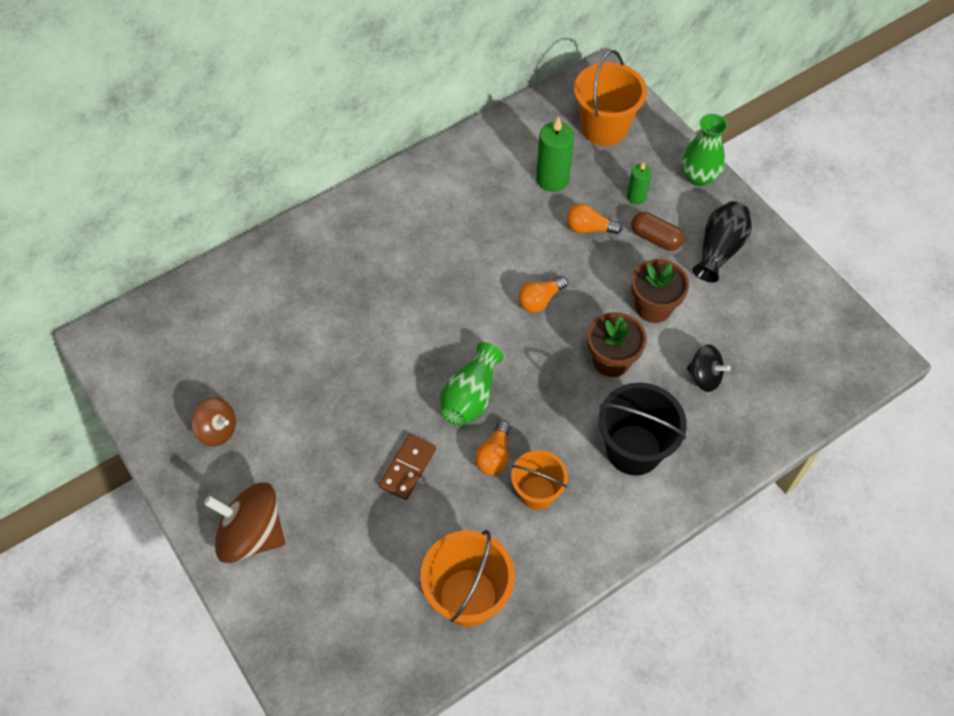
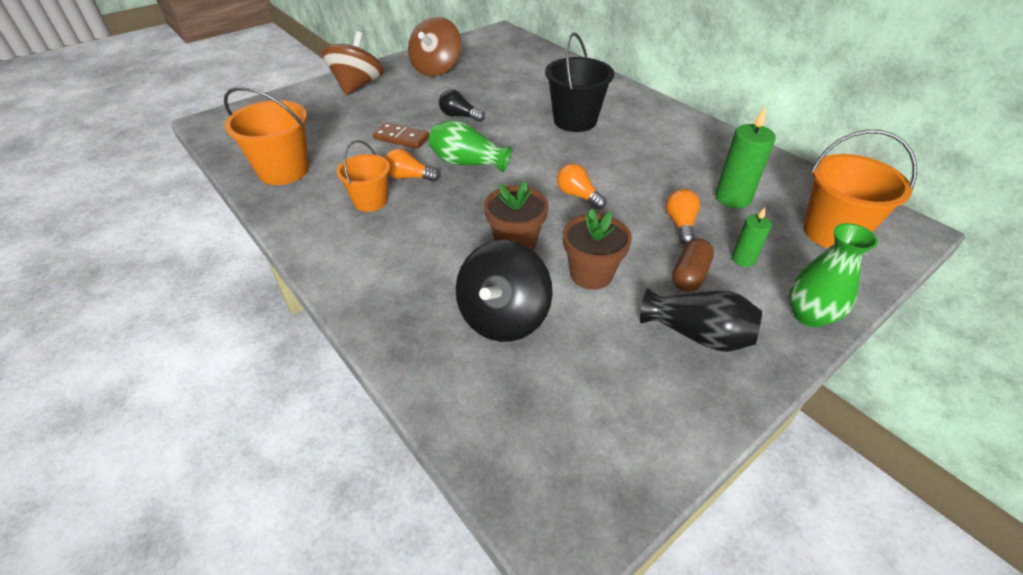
camera: 85 degrees right, 15 degrees down
(218, 430) = (436, 69): brown spinning top -> brown spinning top, size x1.72
(362, 402) = (459, 116): none -> black light bulb
(633, 449) = (410, 260): black bucket -> black bucket (575, 121)
(704, 377) = (503, 317): black spinning top -> black spinning top, size x1.72

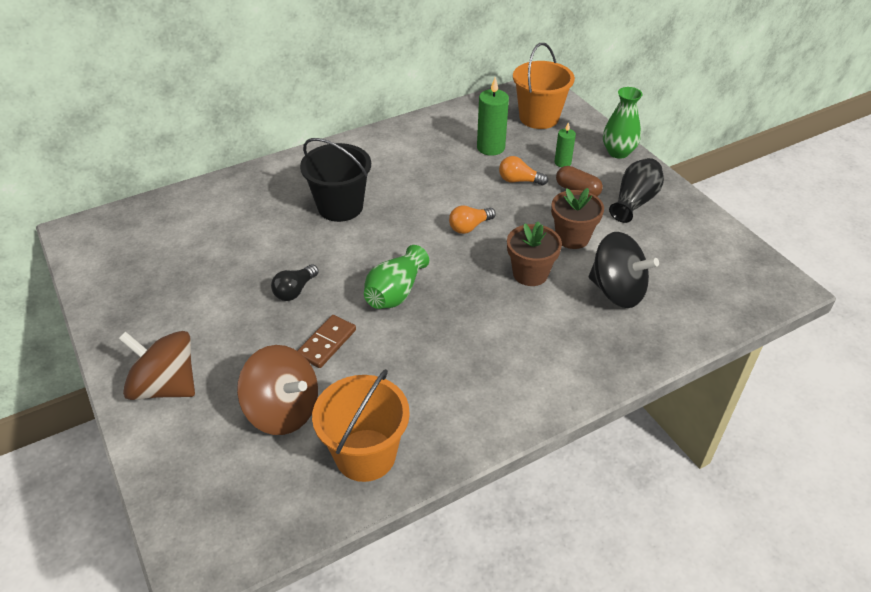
camera: 80 degrees left, 0 degrees up
(370, 201) = (447, 371): orange bucket -> none
(409, 177) = (410, 339): orange light bulb -> none
(436, 69) = (158, 302): brown spinning top -> brown spinning top (283, 410)

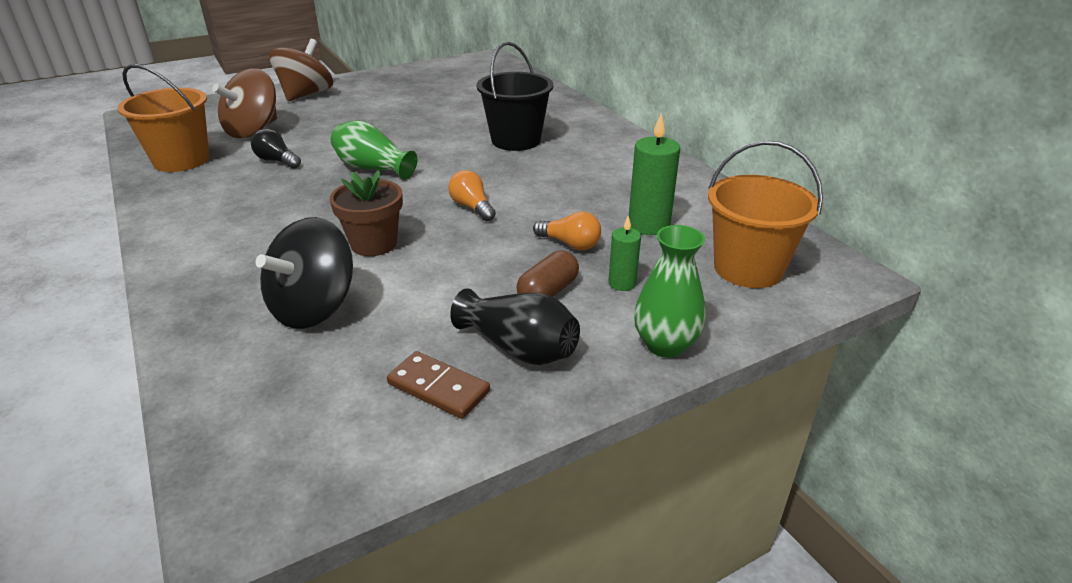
camera: 90 degrees right, 10 degrees down
(295, 290) = (393, 127): black light bulb -> black light bulb (277, 161)
(327, 343) = (319, 142): brown domino -> brown domino (438, 388)
(519, 181) = (570, 244): orange light bulb -> orange light bulb turned 105 degrees clockwise
(572, 237) = (437, 279): brown flower pot -> none

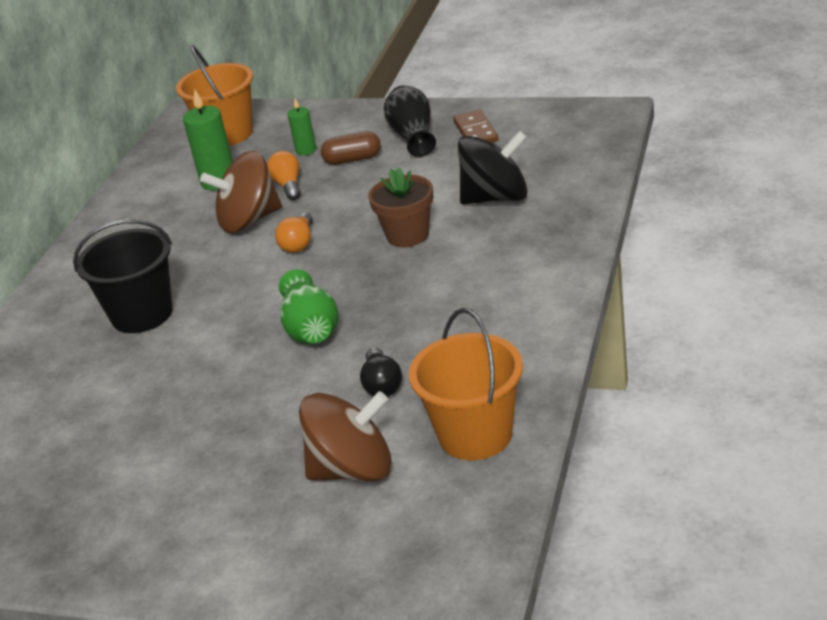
camera: 130 degrees left, 0 degrees up
(306, 95) = (204, 548): brown spinning top -> brown spinning top (249, 220)
(665, 345) = (343, 114): green vase -> none

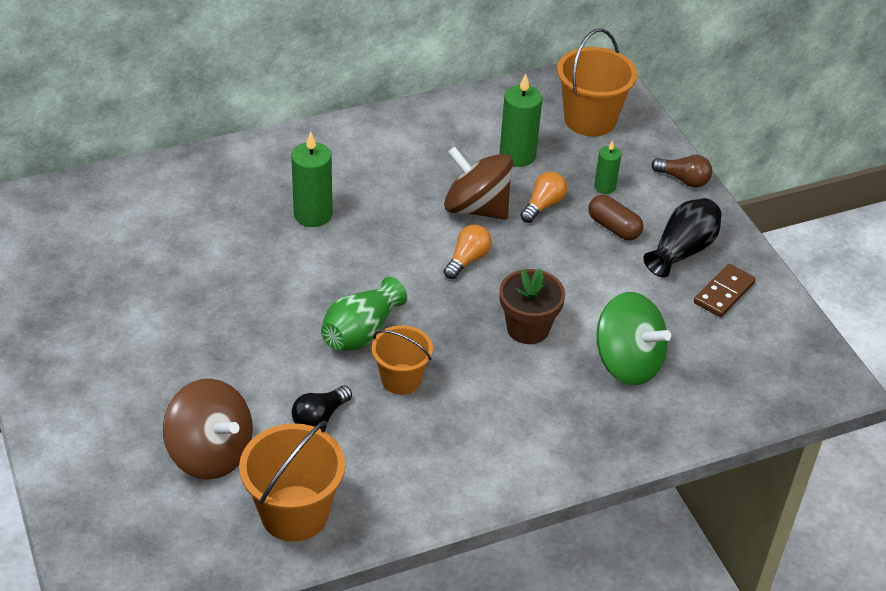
camera: 45 degrees right, 10 degrees up
(142, 314) = (313, 214): black bucket -> green candle
(299, 243) = (467, 260): orange light bulb -> orange light bulb turned 150 degrees clockwise
(344, 112) = (683, 180): none -> brown light bulb
(388, 322) = (401, 379): none -> orange bucket
(496, 198) = (627, 363): black spinning top -> green spinning top

